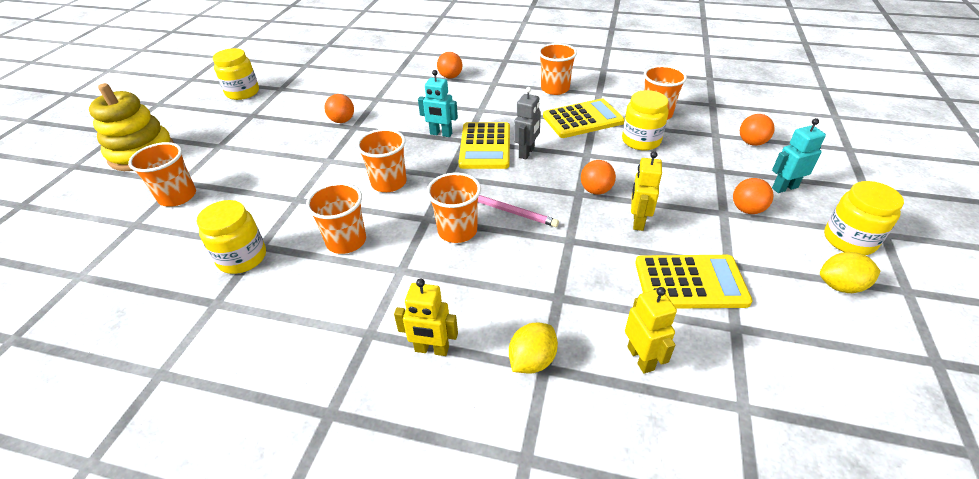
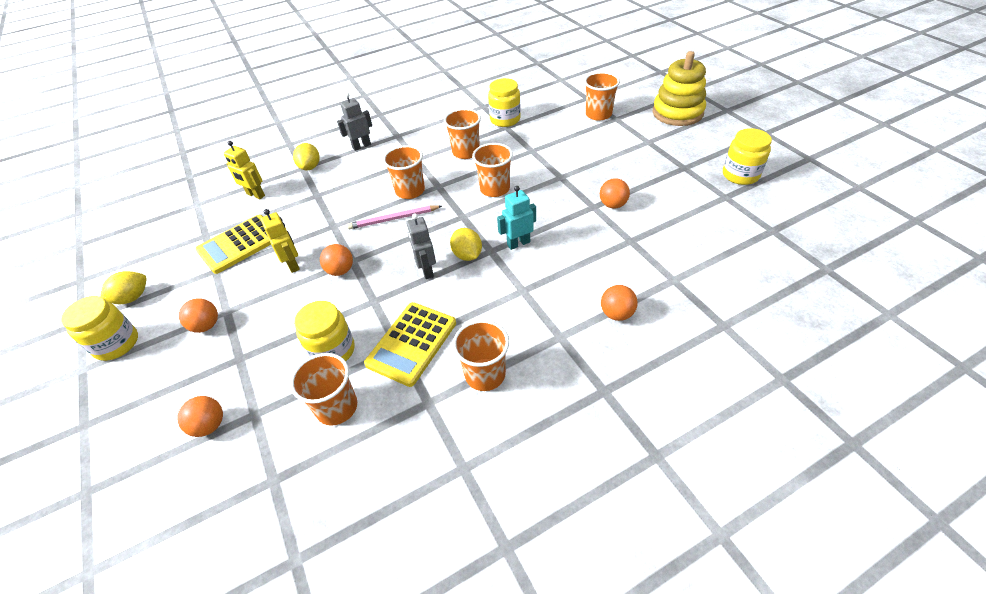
camera: 140 degrees right, 5 degrees up
(431, 349) = (361, 146): yellow robot -> grey robot
(485, 146) = (467, 255): yellow calculator -> yellow lemon
(784, 187) = (171, 373): turquoise robot -> none

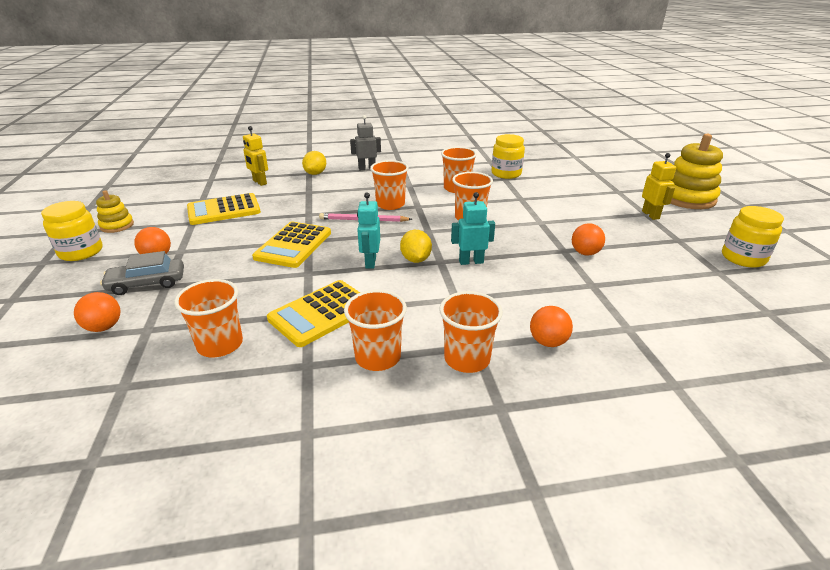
camera: 15 degrees right, 15 degrees down
(132, 298) = (117, 225): yellow lemon -> yellow stacking toy
(218, 361) = (147, 283): none -> grey car
(293, 264) = (256, 232): yellow robot -> yellow robot (650, 215)
(333, 351) = (247, 300): yellow jar -> none
(340, 271) = (293, 245): orange ball -> yellow calculator
(426, 270) = (370, 262): grey robot -> turquoise robot
(598, 114) = (601, 185): orange cup -> orange cup (467, 359)

